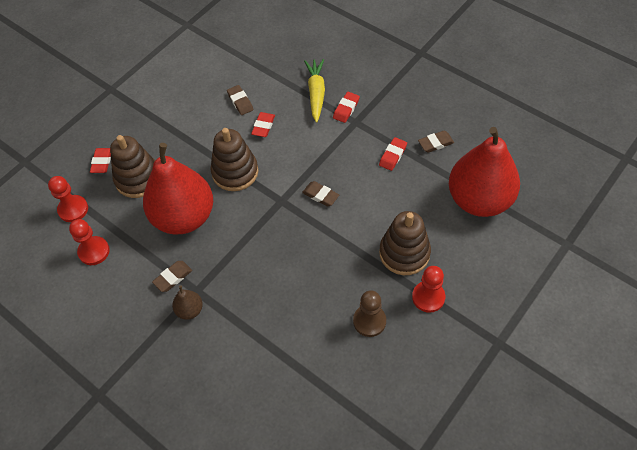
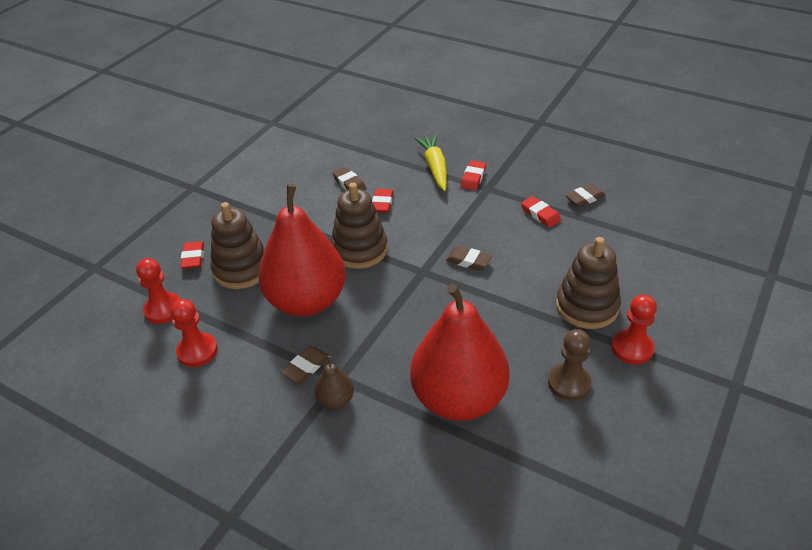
camera: 10 degrees left, 15 degrees down
(393, 156) = (540, 214): red eraser -> red eraser turned 60 degrees counterclockwise
(479, 200) = (654, 244): red pear -> red pear (459, 398)

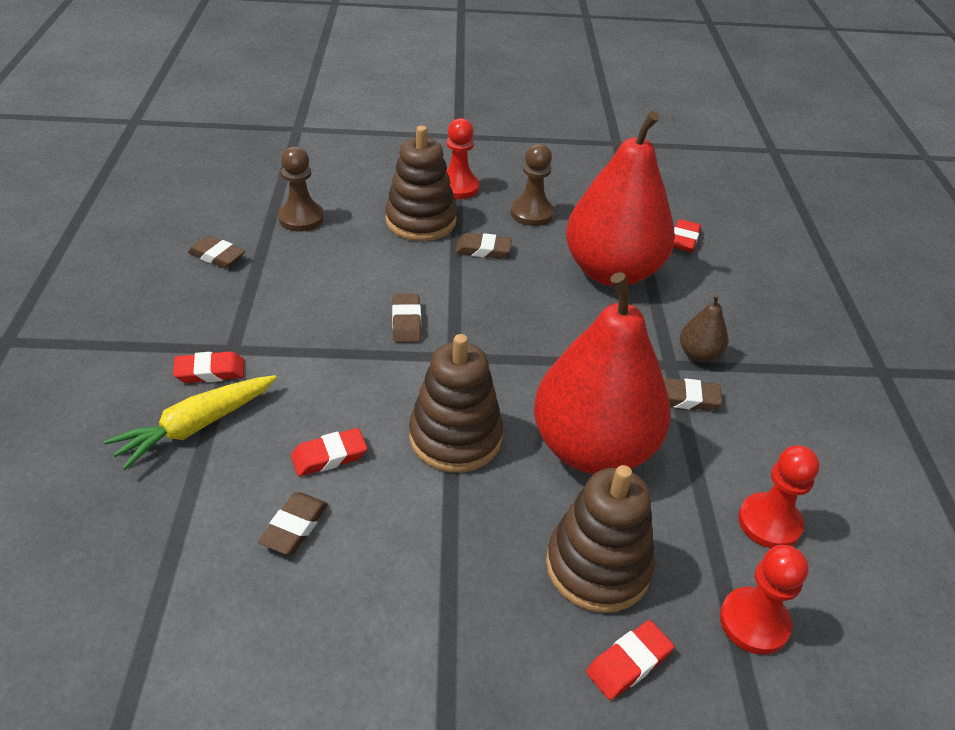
camera: 125 degrees left, 0 degrees up
(529, 329) = (483, 250): none -> brown eraser
(540, 214) = (273, 285): red eraser -> red eraser (684, 239)
(616, 244) = (301, 218): none -> brown pawn

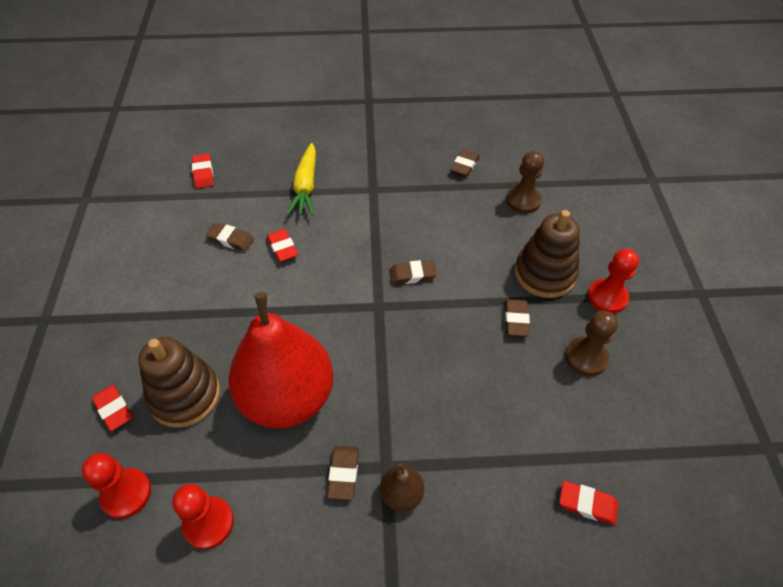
camera: 90 degrees right, 10 degrees up
(196, 426) = (306, 186): yellow carrot -> yellow carrot turned 135 degrees counterclockwise
(210, 371) = (351, 183): red eraser -> red eraser (203, 173)
(455, 437) = (298, 311): brown stacking toy -> none
(612, 272) = (510, 425): red pear -> none

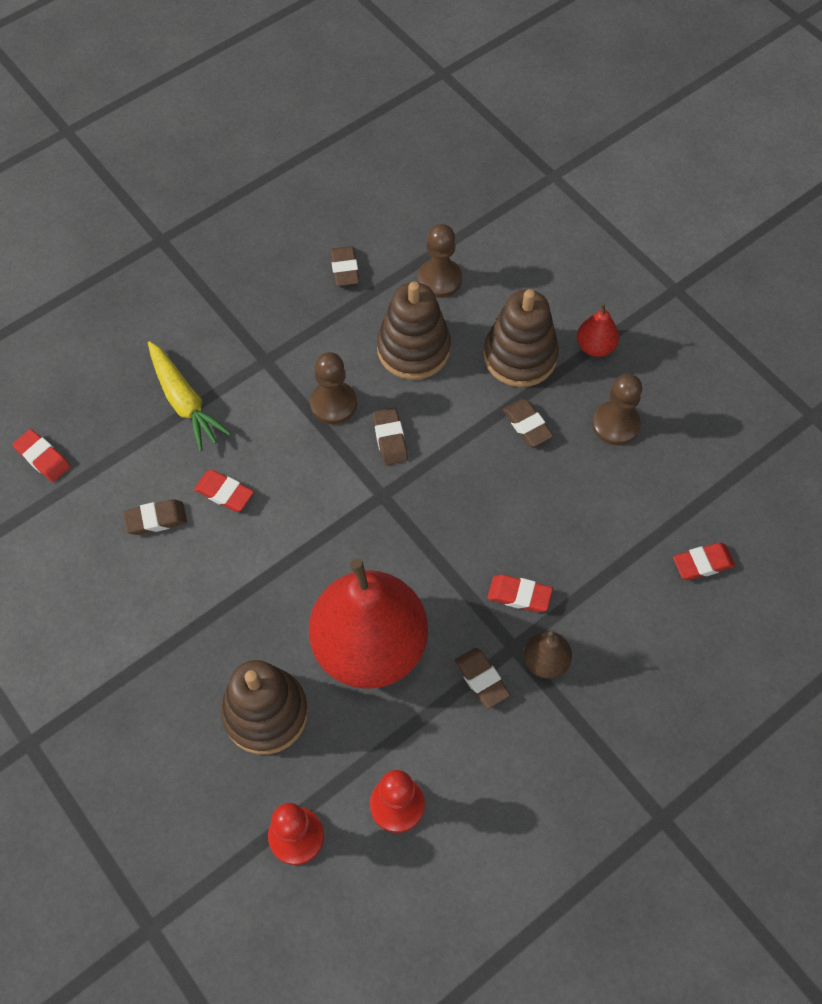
camera: 35 degrees left, 10 degrees up
(113, 409) = (205, 775): red eraser -> red eraser (519, 595)
(393, 235) = (333, 404): none -> brown pawn
(412, 275) = (390, 439): brown eraser -> brown eraser turned 60 degrees counterclockwise
(472, 231) = (413, 349): none -> brown stacking toy
(607, 297) = (595, 346): red pawn -> red pear

